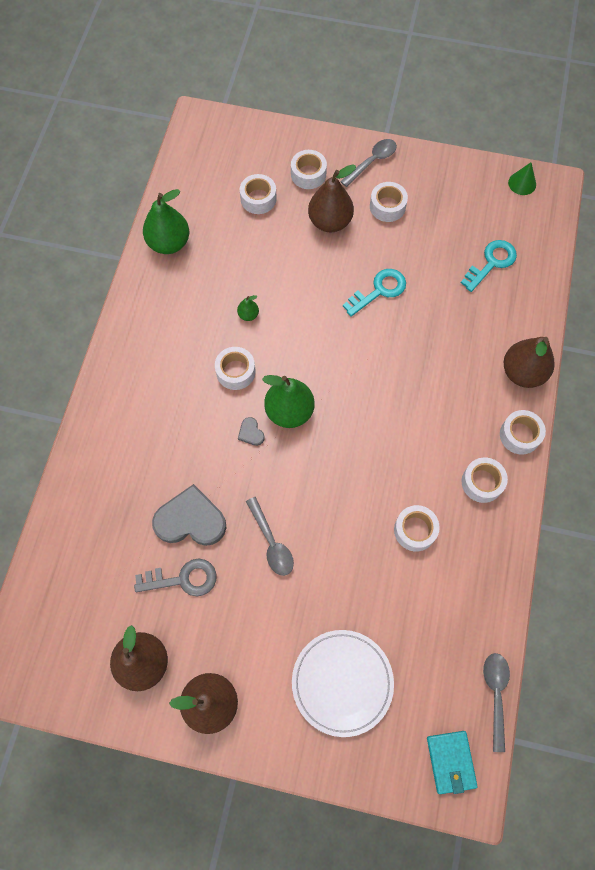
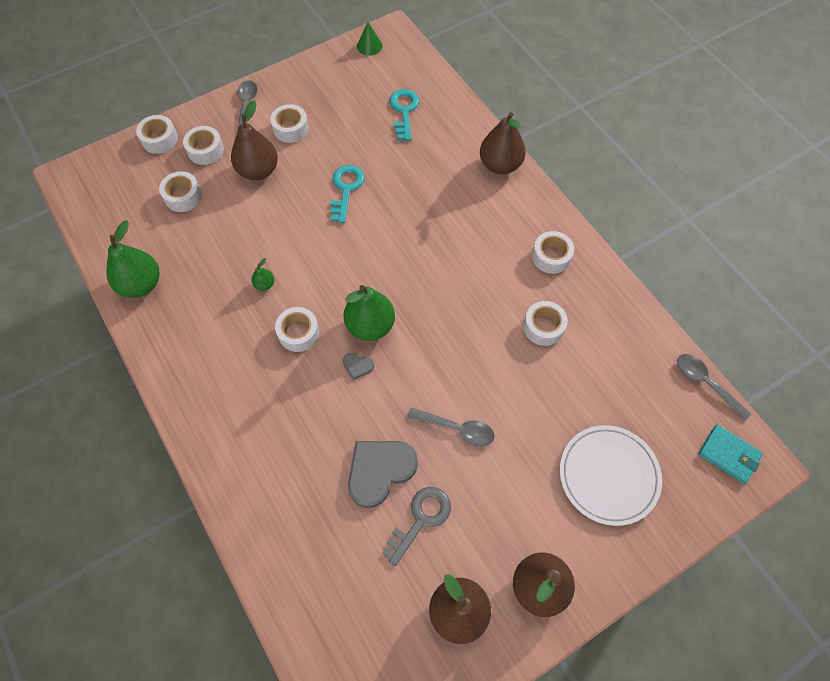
camera: 45 degrees left, 5 degrees down
(519, 435) = (541, 206): white tape -> white tape (159, 139)

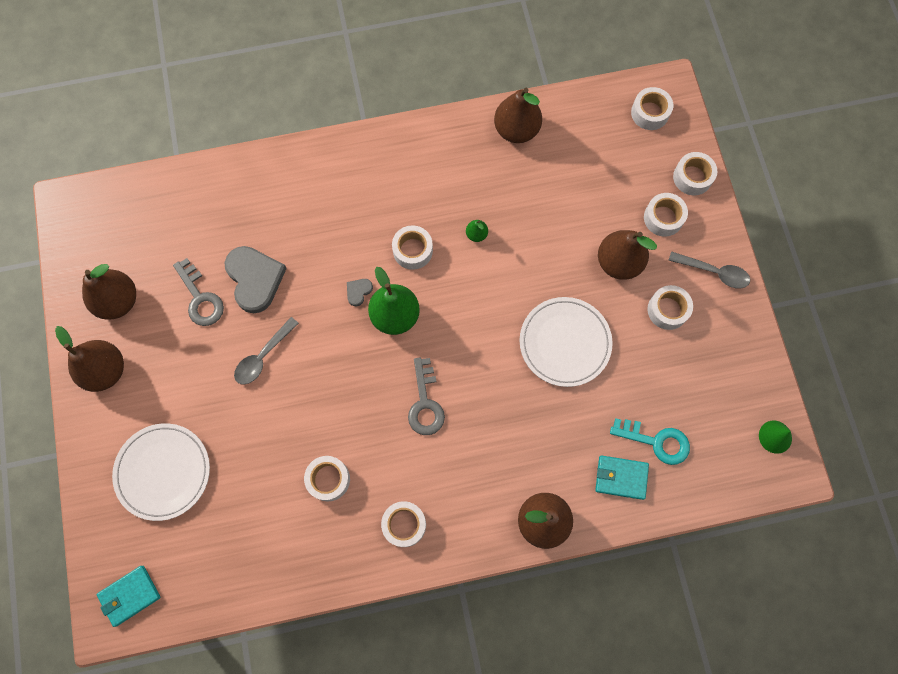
camera: 110 degrees right, 10 degrees up
(141, 284) = (516, 130): green pear -> brown pear
(183, 196) = (608, 185): white tape -> white tape (650, 113)
(346, 189) = (565, 343): turquoise key -> white plate
(442, 126) = (621, 478): none -> turquoise wallet
(442, 274) = (425, 403): none -> grey key
(705, 383) = (204, 614): grey spoon -> none

